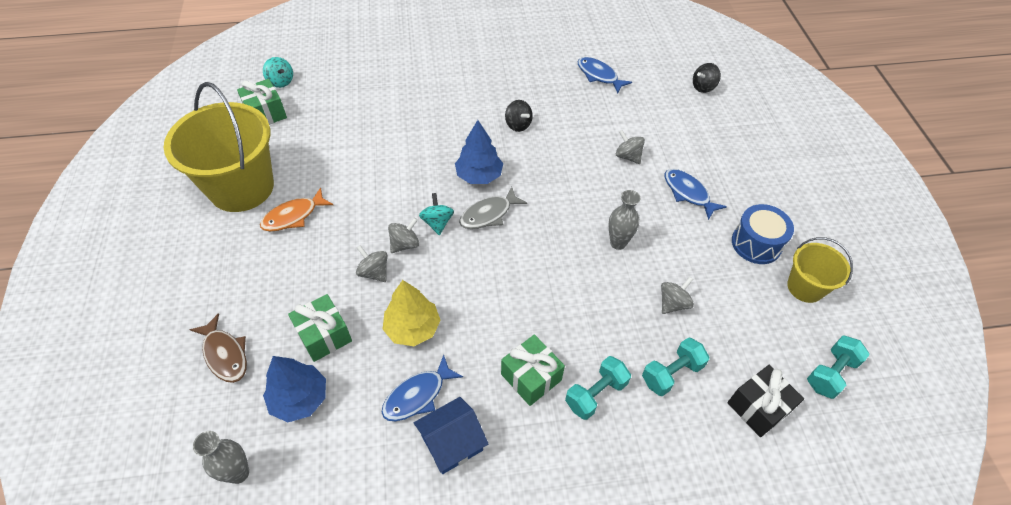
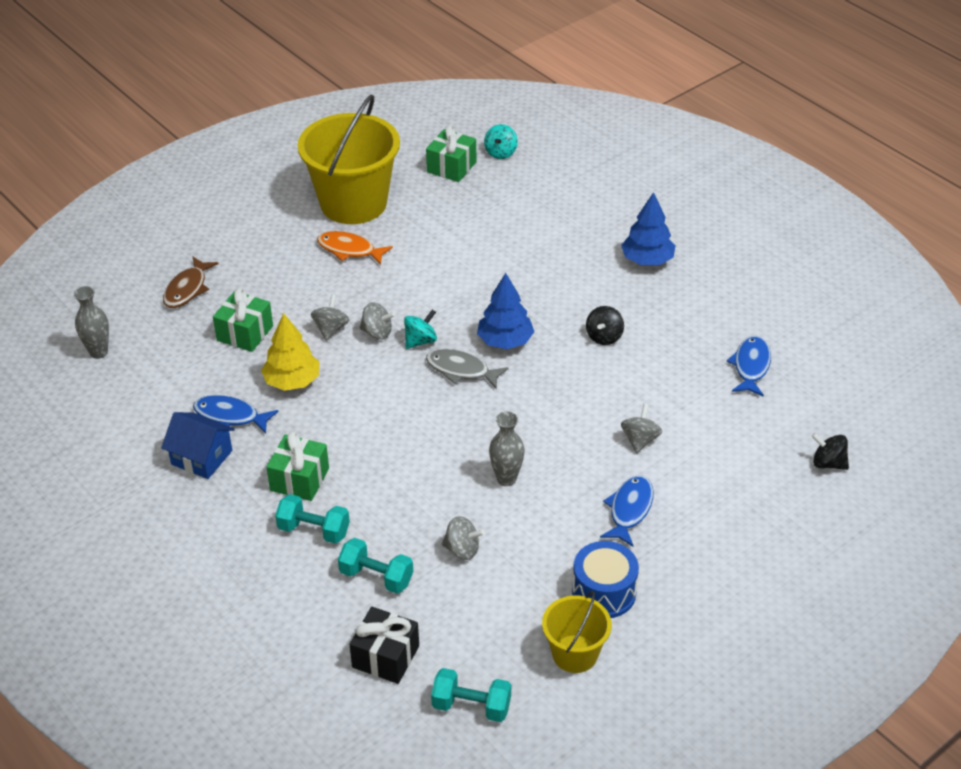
camera: 60 degrees right, 10 degrees down
(299, 399) = (179, 350): blue tree -> blue tree (647, 260)

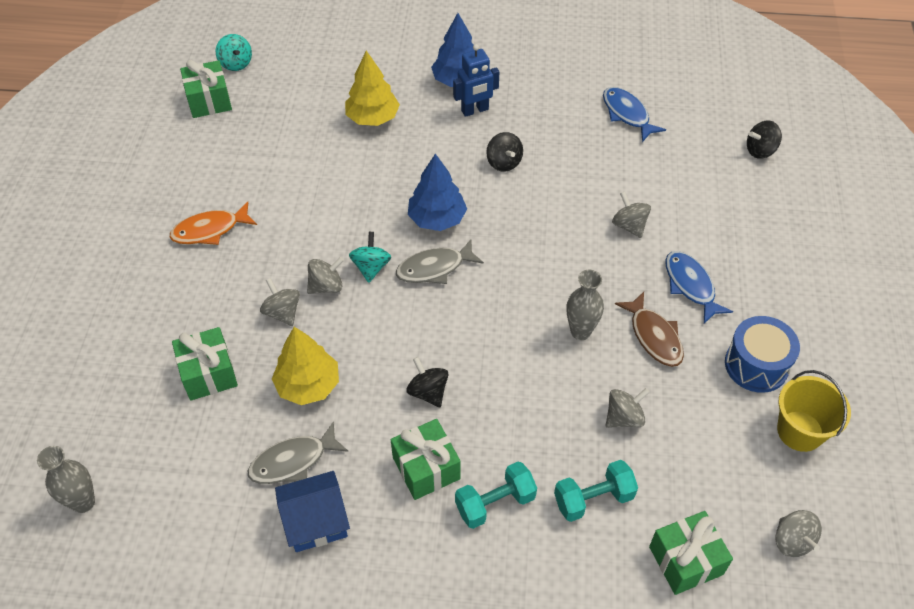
camera: 45 degrees left, 10 degrees up
(187, 289) = (99, 373): brown fish -> brown fish (654, 336)
(230, 416) = (293, 461): blue fish -> grey fish
(353, 203) = (161, 186): yellow bucket -> none
(358, 439) = (428, 392): none -> black spinning top
(385, 656) = (685, 560): black gift -> green gift
(471, 706) = (792, 541): turquoise dumbbell -> grey spinning top
(549, 247) = (372, 118): none -> yellow tree
(632, 288) = (475, 110): none -> blue robot

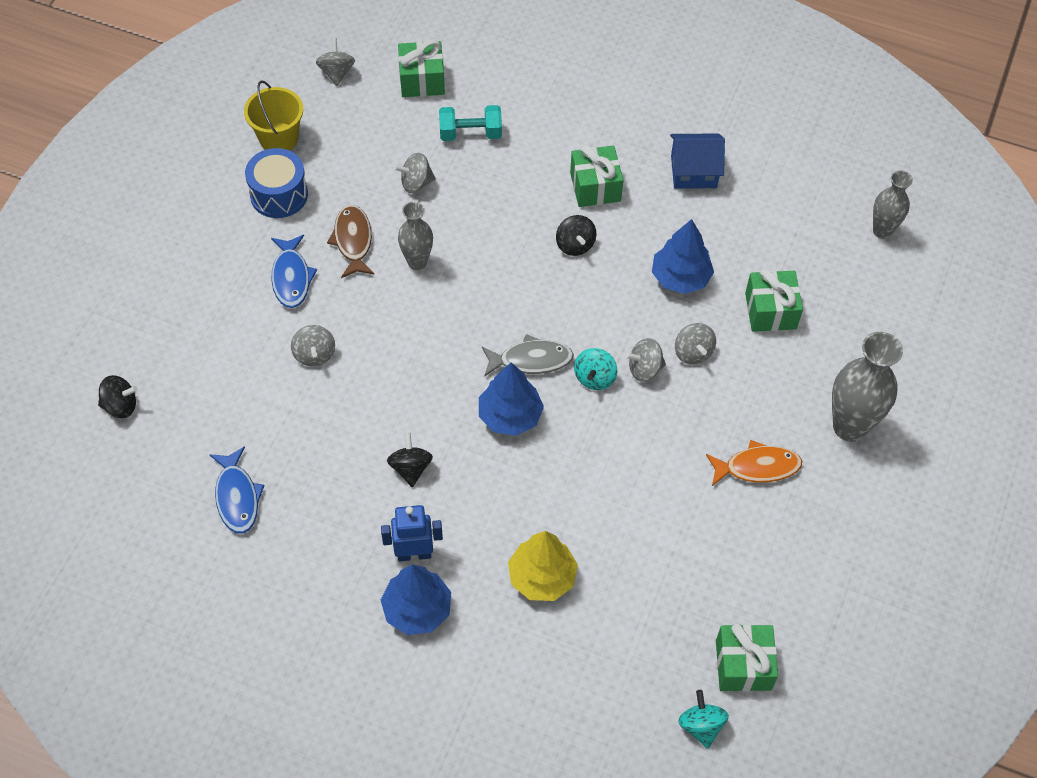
camera: 165 degrees left, 5 degrees up
(126, 282) = (849, 427): none -> grey vase
(293, 461) = (704, 219): grey fish -> none
(308, 385) = (680, 278): yellow tree -> blue tree
(495, 503) = (548, 149): turquoise dumbbell -> none

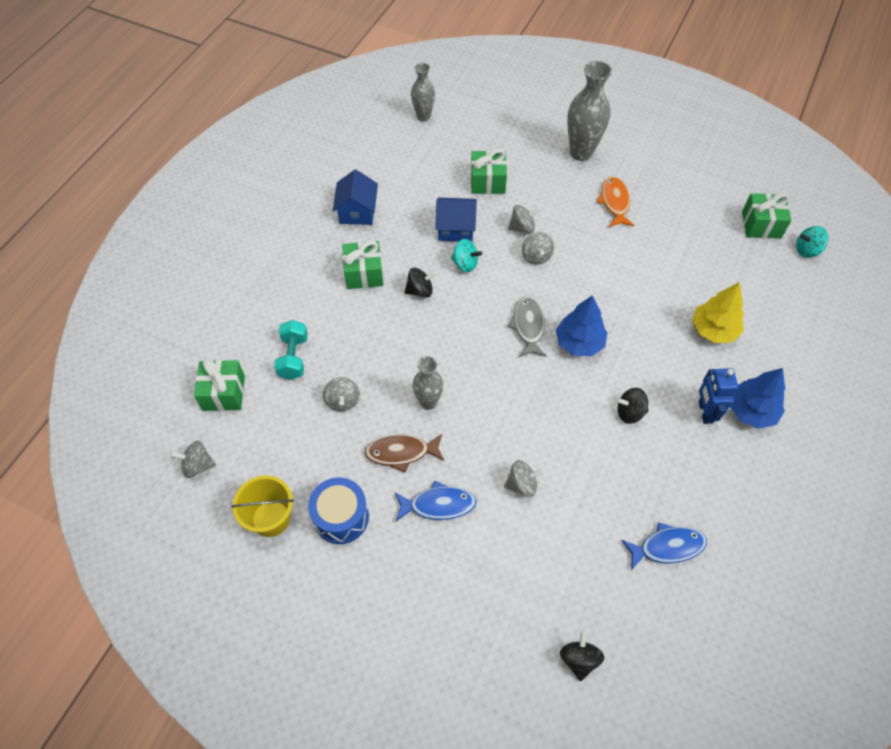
camera: 85 degrees left, 0 degrees up
(594, 378) = (544, 287): turquoise spinning top -> turquoise spinning top (465, 264)
(680, 278) = (456, 228): blue tree -> blue house

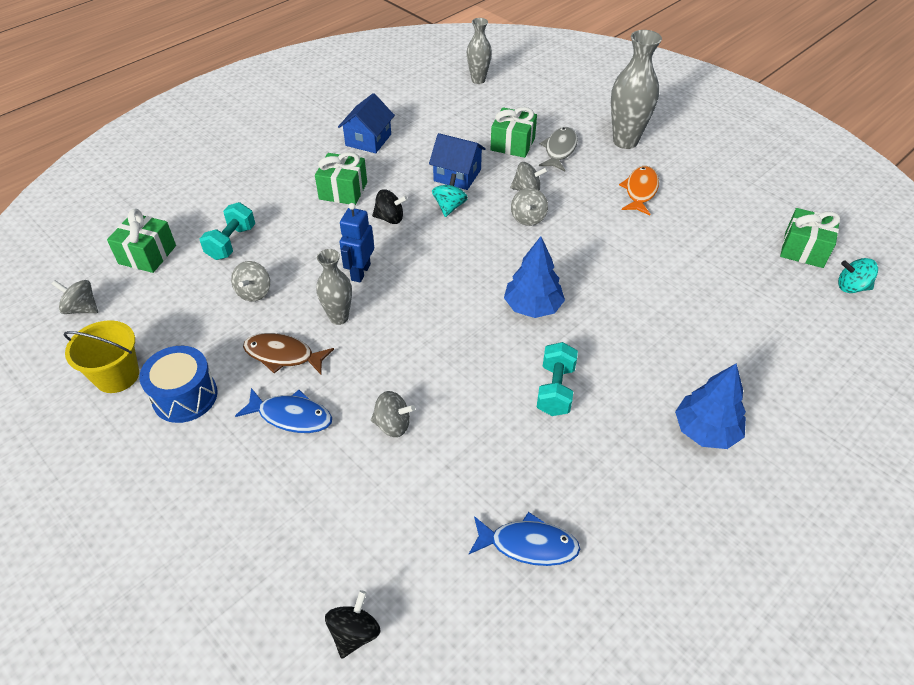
camera: 20 degrees right, 10 degrees down
(465, 264) = (449, 207): turquoise spinning top -> turquoise spinning top turned 120 degrees counterclockwise
(528, 326) = (485, 277): grey fish -> grey fish (559, 150)
(630, 412) = (555, 390): black spinning top -> turquoise dumbbell
(705, 412) = (647, 415): blue robot -> blue robot (360, 272)
(713, 330) = (697, 336): yellow tree -> none

